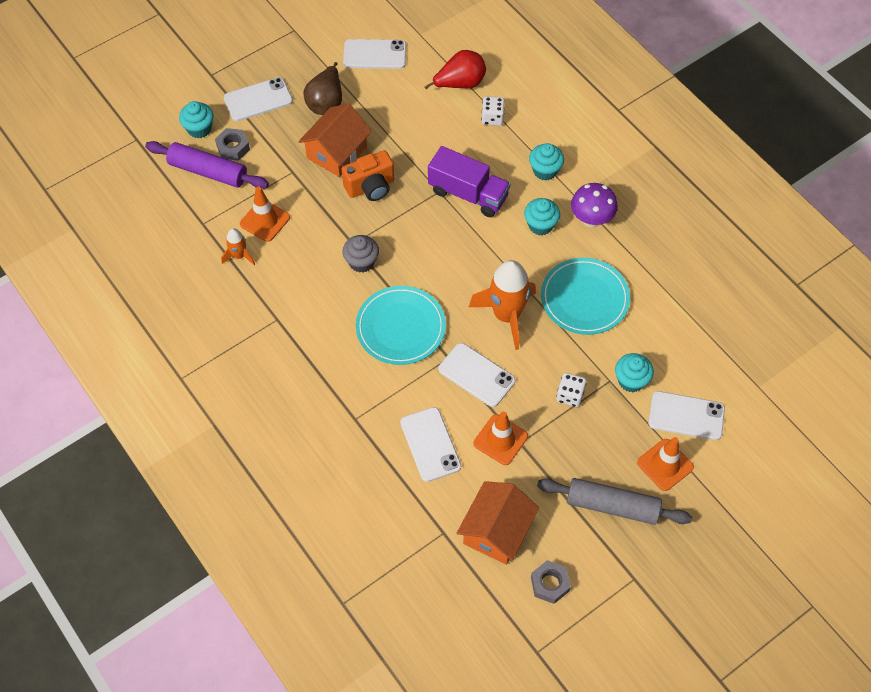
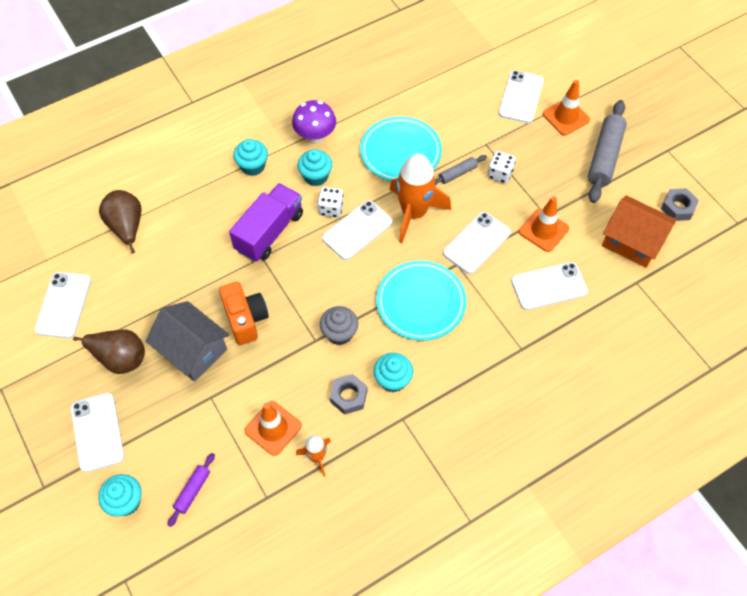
camera: 85 degrees left, 0 degrees up
(208, 172) = (193, 491): purple rolling pin -> purple rolling pin, size x0.51
(233, 147) = (163, 462): grey nut -> grey nut (348, 396)
(337, 152) = (193, 350): orange house -> grey house
(460, 84) = (127, 227): red pear -> brown pear
(479, 267) = (357, 230): none -> white phone
(492, 118) = (179, 203): white dice -> white dice (331, 209)
(564, 354) = (457, 174): none -> grey rolling pin
(631, 380) = (486, 129): turquoise cupcake -> turquoise cupcake (392, 380)

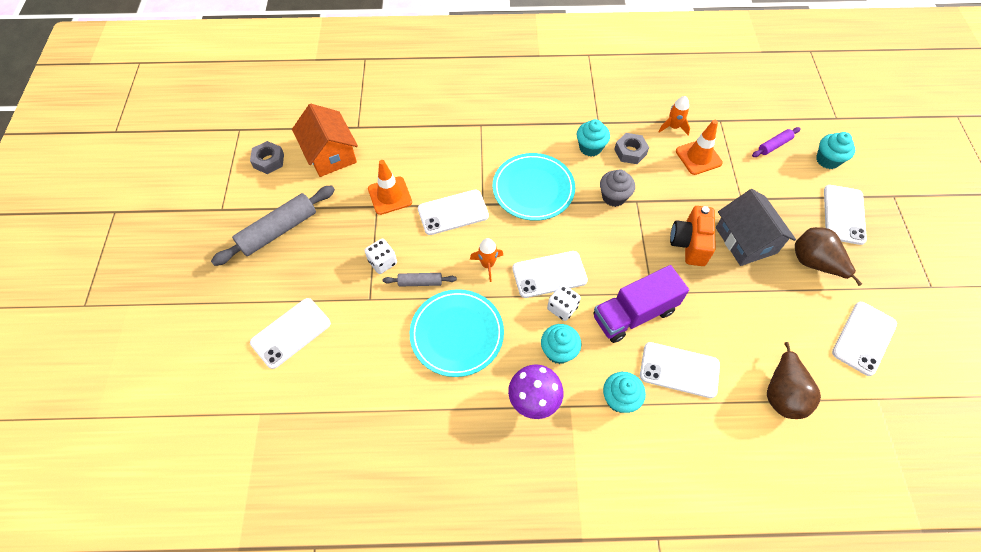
camera: 150 degrees left, 0 degrees up
(414, 213) = (487, 265): orange rocket -> orange rocket, size x0.49
(549, 286) = (424, 154): white phone -> white phone (679, 370)
(566, 117) = (271, 287): orange traffic cone -> none

